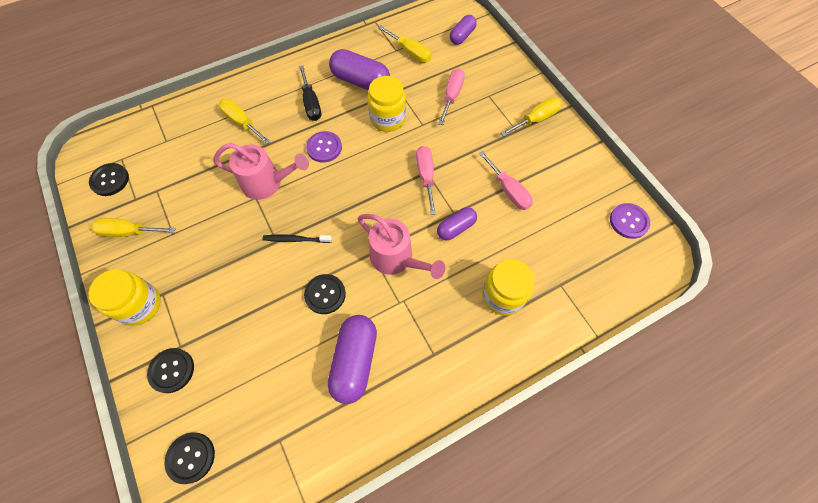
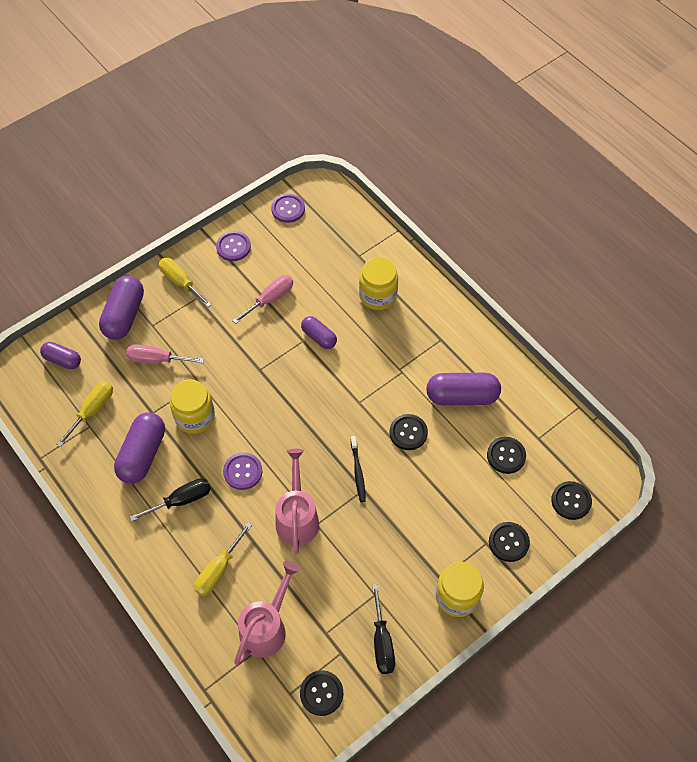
camera: 100 degrees left, 5 degrees down
(128, 232) = (382, 642): yellow screwdriver -> black screwdriver
(269, 394) = (506, 456): none -> black button
(397, 259) = (361, 380): pink watering can -> pink watering can (267, 626)
(426, 176) = (265, 369): pink screwdriver -> none
(502, 77) = (124, 315): none -> purple capsule
(577, 165) = (233, 247): none -> purple button

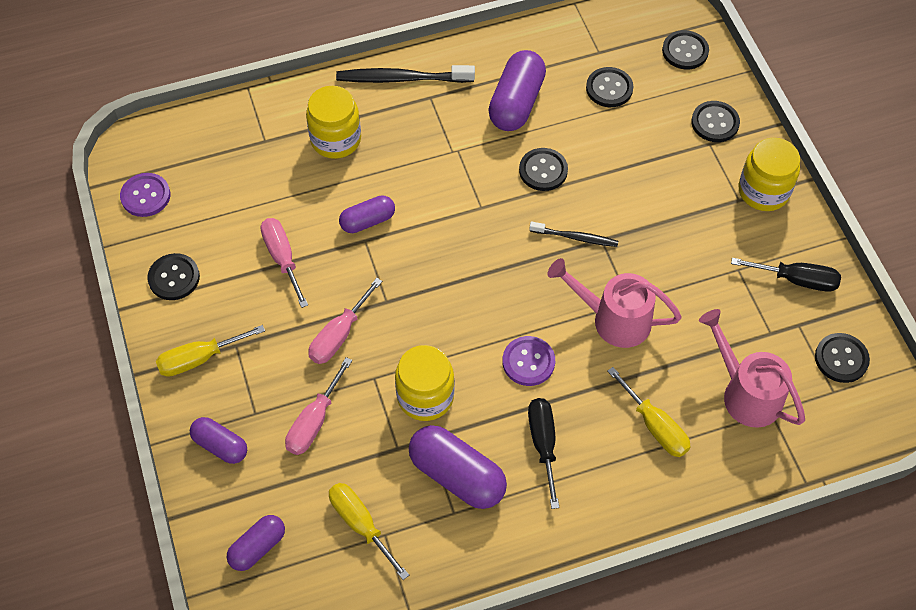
camera: 70 degrees left, 0 degrees up
(124, 315) = (220, 446): purple capsule -> purple capsule, size x0.60
(224, 351) = (339, 335): none -> pink screwdriver
(233, 247) = (174, 278): purple button -> black button
(449, 317) = (402, 78): none -> black toothbrush

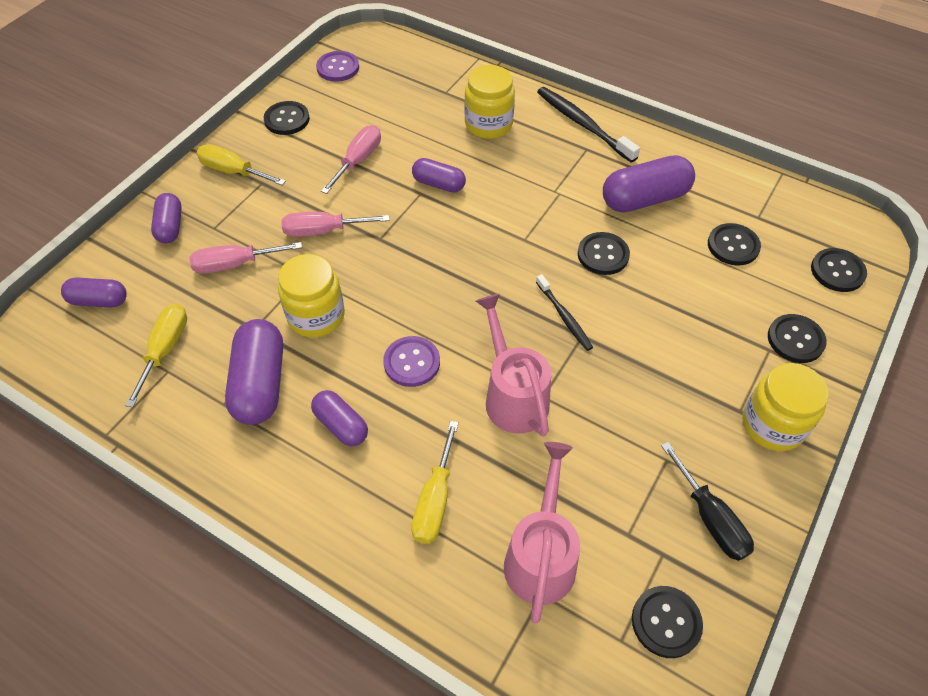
camera: 50 degrees right, 5 degrees down
(543, 444) = (341, 425): black screwdriver -> purple capsule

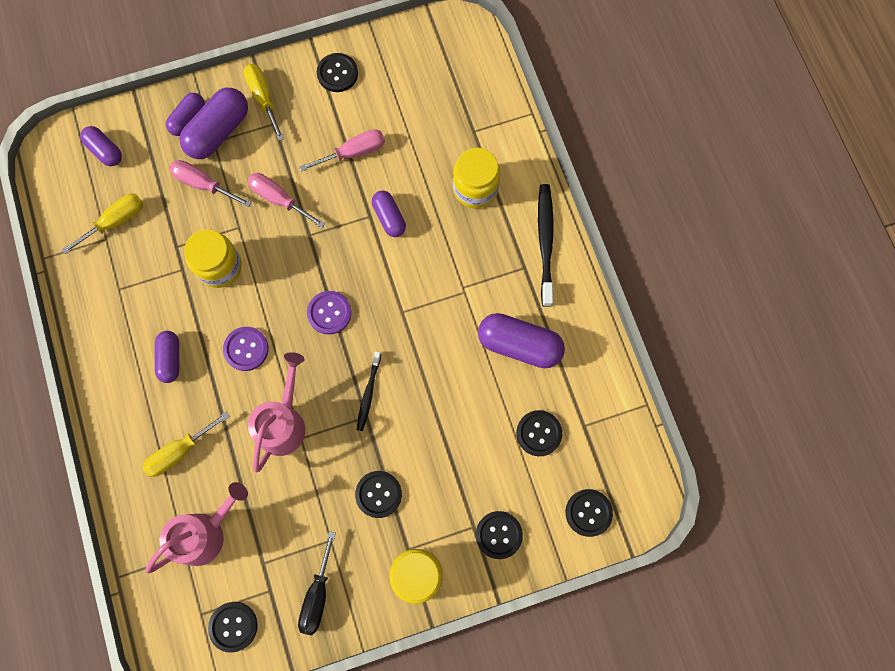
camera: 40 degrees right, 20 degrees up
(260, 383) = (149, 291): purple capsule -> purple capsule (218, 132)
(338, 68) = (417, 45): purple button -> purple button (329, 313)
(603, 255) = (442, 367): black button -> black button (378, 494)

